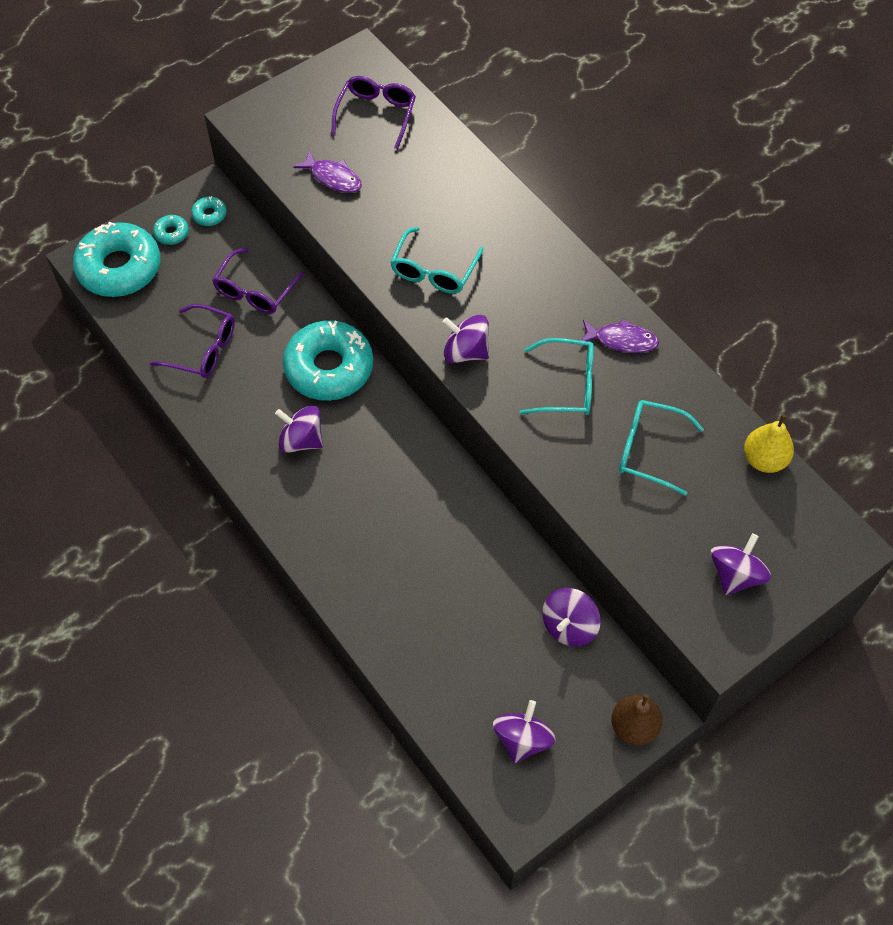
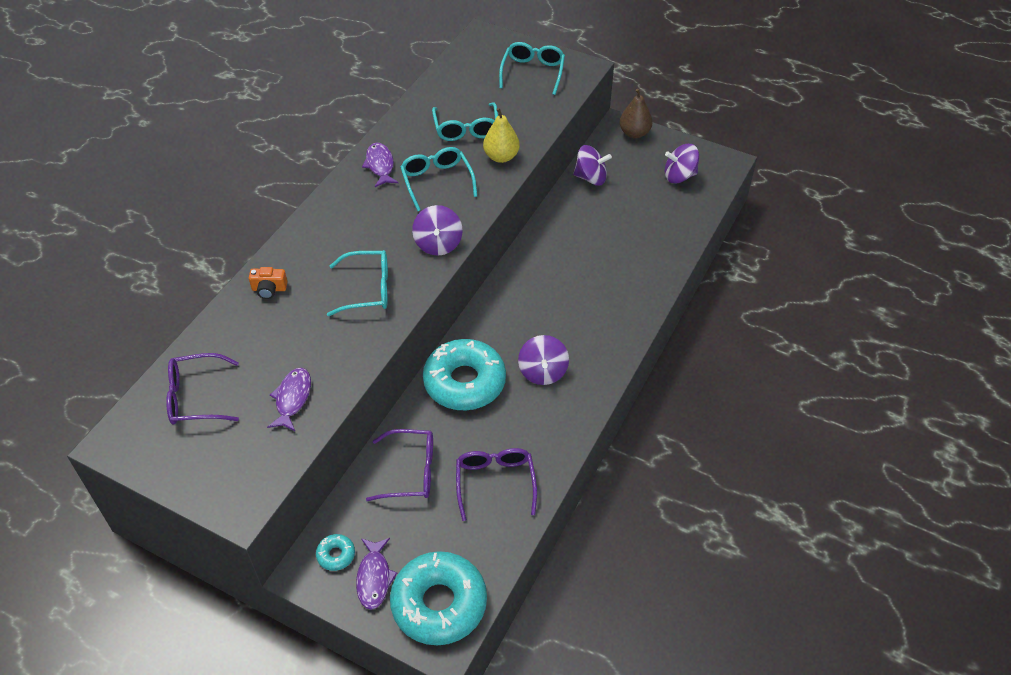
camera: 115 degrees left, 10 degrees down
(171, 233) = (374, 578): turquoise donut -> purple fish
(479, 194) = (269, 289): none -> orange camera
(735, 574) = (532, 73): purple spinning top -> turquoise glasses
(764, 459) = (441, 79): yellow pear -> yellow pear (501, 157)

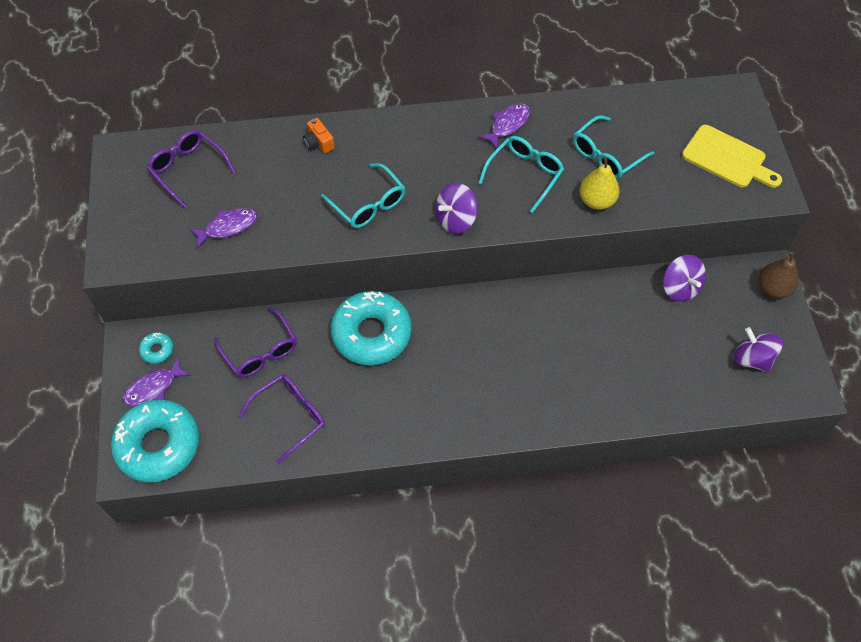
camera: 55 degrees right, 10 degrees up
(532, 73) = (727, 158): turquoise glasses -> yellow cutting board
(543, 372) = (425, 384): purple spinning top -> none

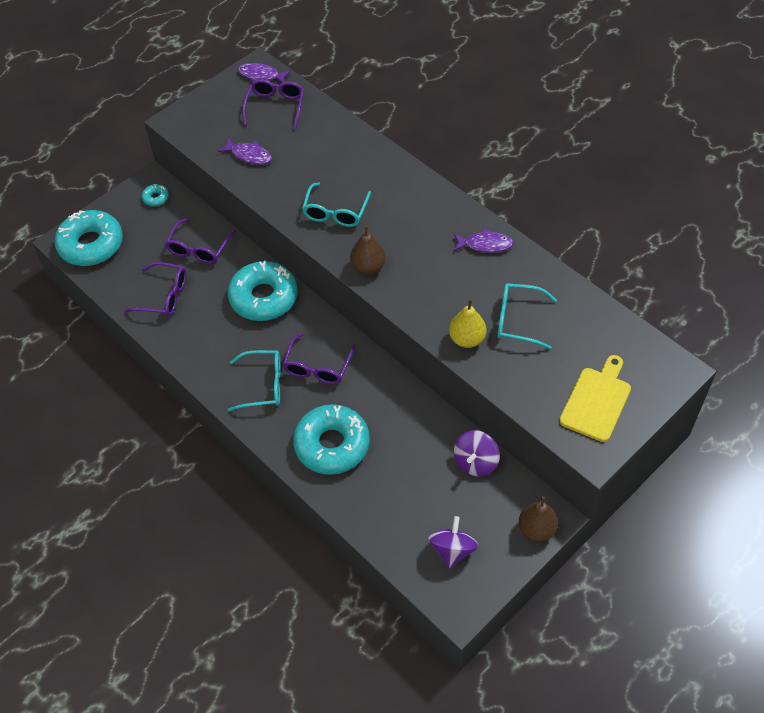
camera: 55 degrees right, 5 degrees down
(153, 387) = (128, 215): purple fish -> purple fish (261, 75)
(319, 143) = (361, 154): orange camera -> none
(455, 219) = (368, 267): purple spinning top -> brown pear
(488, 339) = (318, 366): none -> purple glasses
(524, 175) = (448, 282): turquoise glasses -> turquoise glasses (262, 385)
(581, 381) = (332, 445): none -> turquoise donut
(727, 158) = (597, 401): yellow cutting board -> yellow cutting board turned 150 degrees counterclockwise

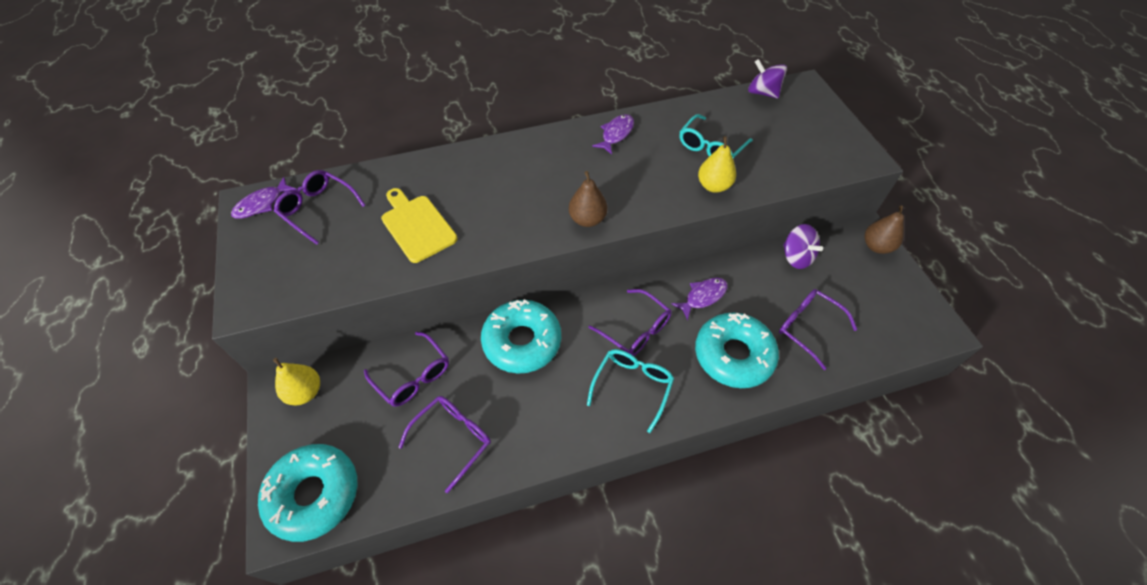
camera: 65 degrees left, 0 degrees up
(156, 198) = (305, 392): turquoise donut -> yellow pear
(249, 155) = (363, 256): purple fish -> purple fish (703, 296)
(335, 212) = (500, 216): turquoise glasses -> none
(394, 494) = (808, 328): none -> purple glasses
(452, 550) = (881, 310): purple spinning top -> purple spinning top (762, 92)
(597, 401) = (816, 137): yellow cutting board -> yellow cutting board (417, 226)

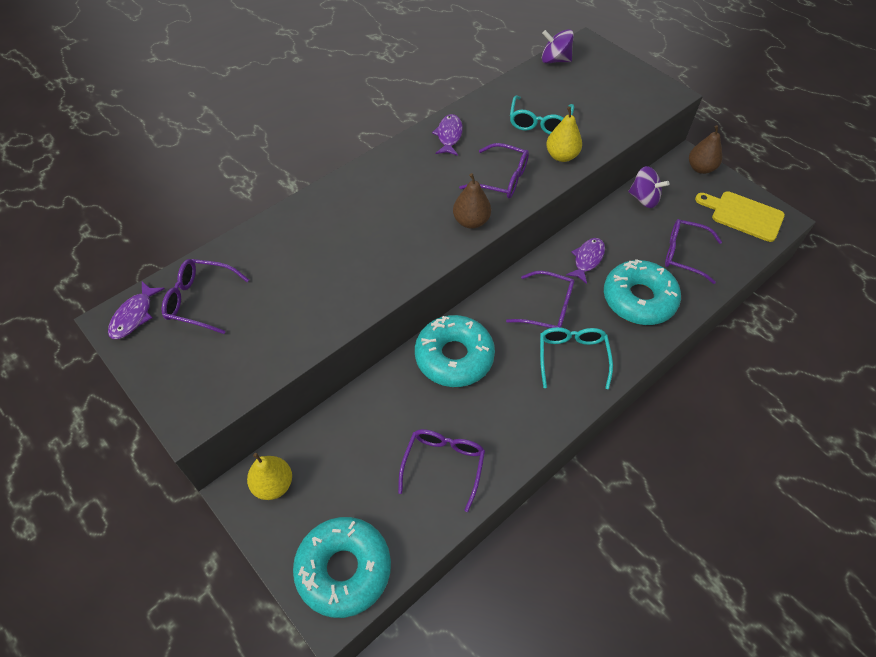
camera: 25 degrees left, 0 degrees up
(413, 376) = (371, 427): purple glasses -> purple glasses (501, 179)
(417, 226) = (314, 281): yellow cutting board -> yellow cutting board (743, 215)

